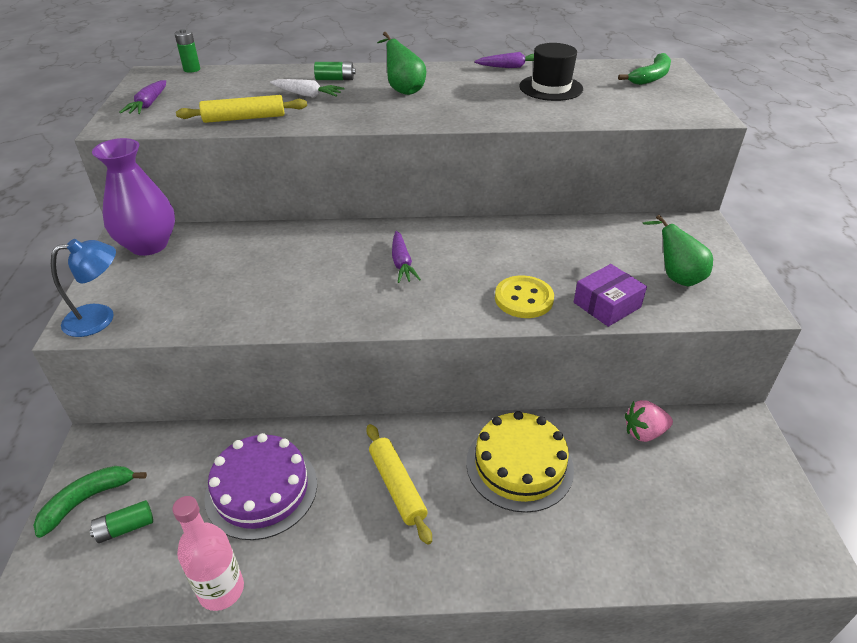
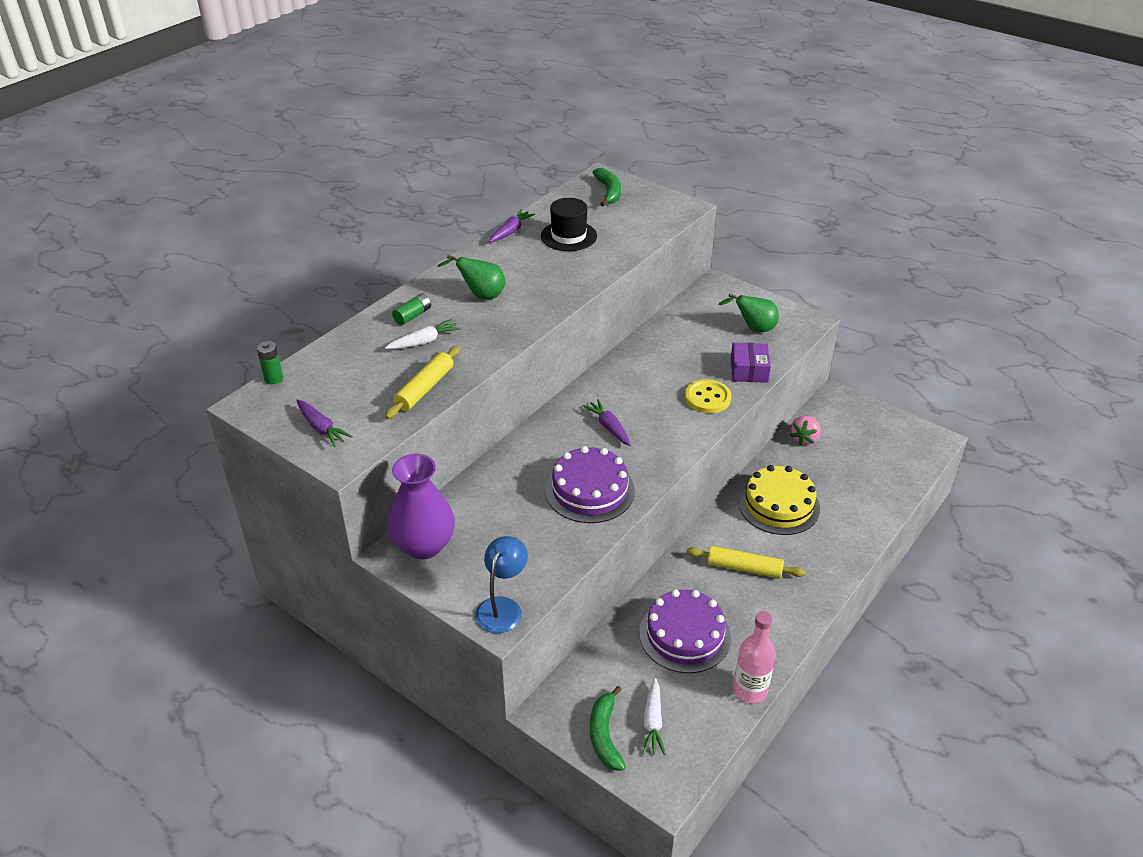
camera: 50 degrees left, 0 degrees up
(125, 528) = (653, 721): green battery -> white carrot
(302, 293) = (590, 490): none -> purple cake
(402, 263) = (609, 427): purple carrot -> purple carrot turned 150 degrees counterclockwise

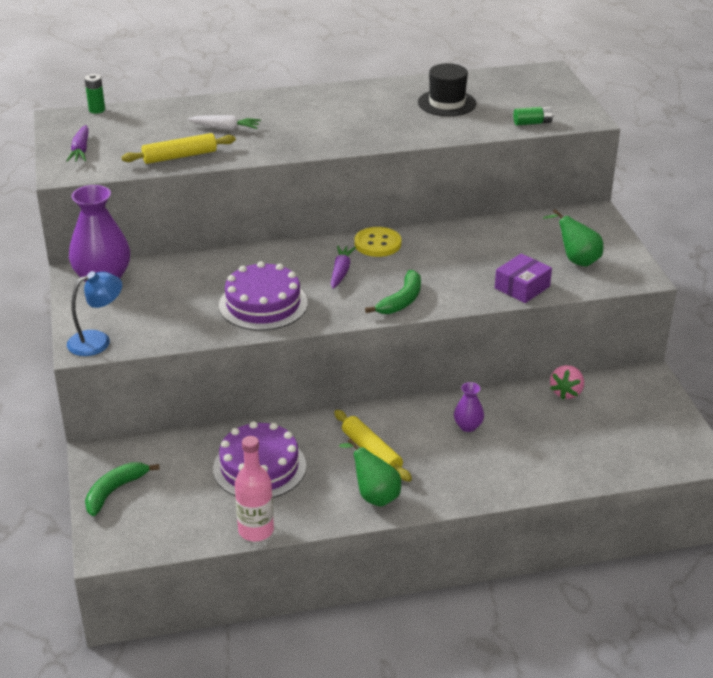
camera: 40 degrees right, 5 degrees down
(412, 316) = (243, 109): green battery -> green battery (532, 123)
(481, 295) = (312, 116): green pear -> green pear (374, 496)
(511, 231) = (405, 83): purple carrot -> none
(609, 192) = (535, 85): green banana -> green banana (401, 301)
(653, 721) = (158, 504): white carrot -> none
(707, 398) = (453, 289): yellow button -> yellow button (377, 244)
(778, 505) = (468, 426): yellow cake -> purple vase
(804, 439) = (566, 392): pink strawberry -> pink strawberry turned 45 degrees counterclockwise

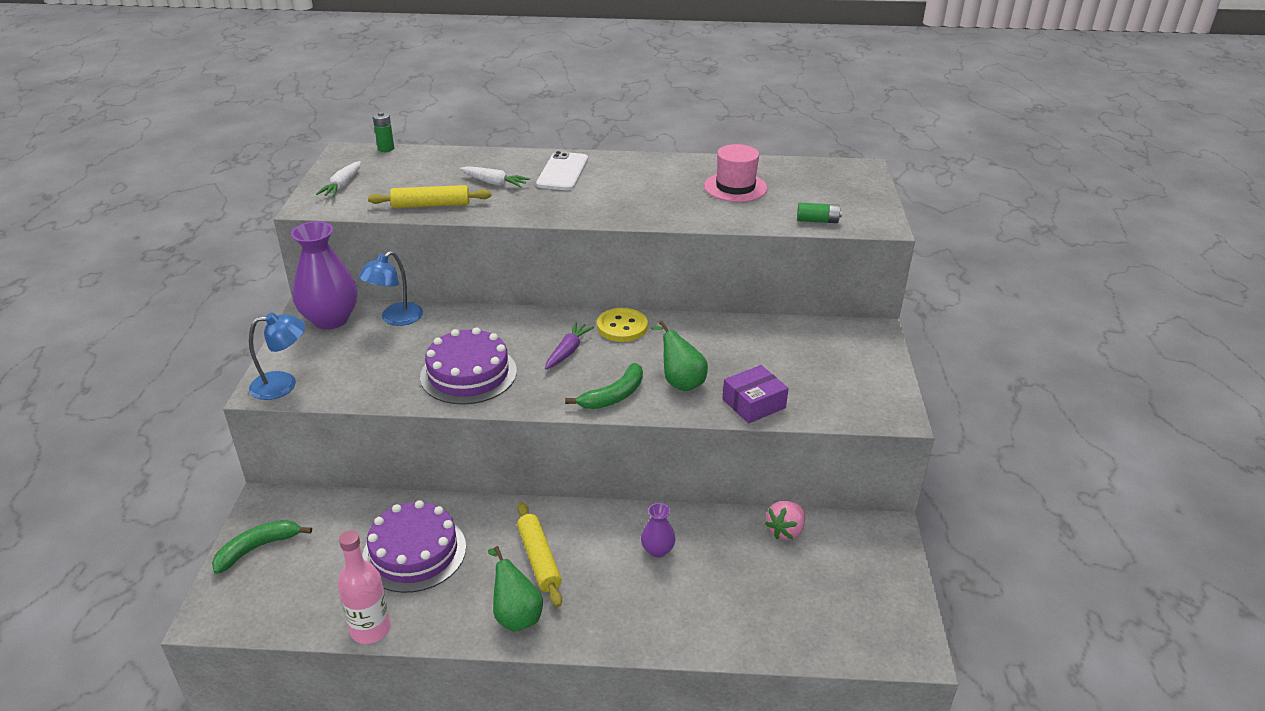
camera: 15 degrees right, 0 degrees up
(81, 150) = (342, 185): purple carrot -> white carrot
(165, 269) = (395, 319): none -> blue lamp
(282, 110) = (562, 172): none -> white phone
(447, 103) = (735, 187): black hat -> pink hat
(576, 260) = (830, 382): green pear -> green pear (680, 382)

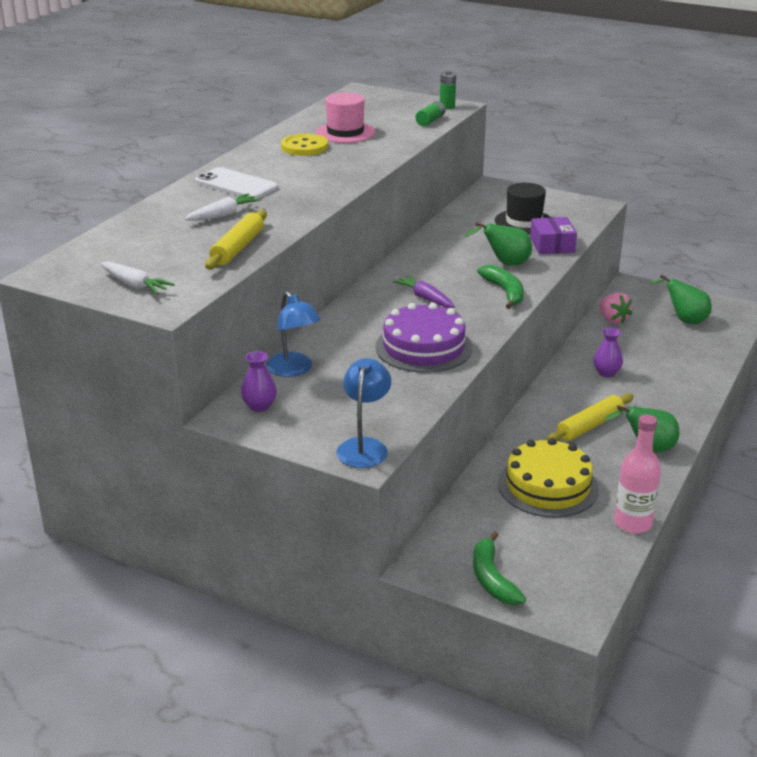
camera: 65 degrees left, 5 degrees down
(330, 319) = (259, 406): purple vase -> purple vase, size x0.49
(386, 148) = (66, 253): green battery -> green battery (447, 107)
(414, 552) = (548, 486): purple cake -> yellow cake
(539, 559) = (589, 426): yellow rolling pin -> yellow rolling pin turned 45 degrees counterclockwise
(622, 327) = (407, 269): yellow button -> yellow button (304, 147)
(797, 372) = (524, 222): none -> black hat
(835, 595) = (684, 320): none -> green pear

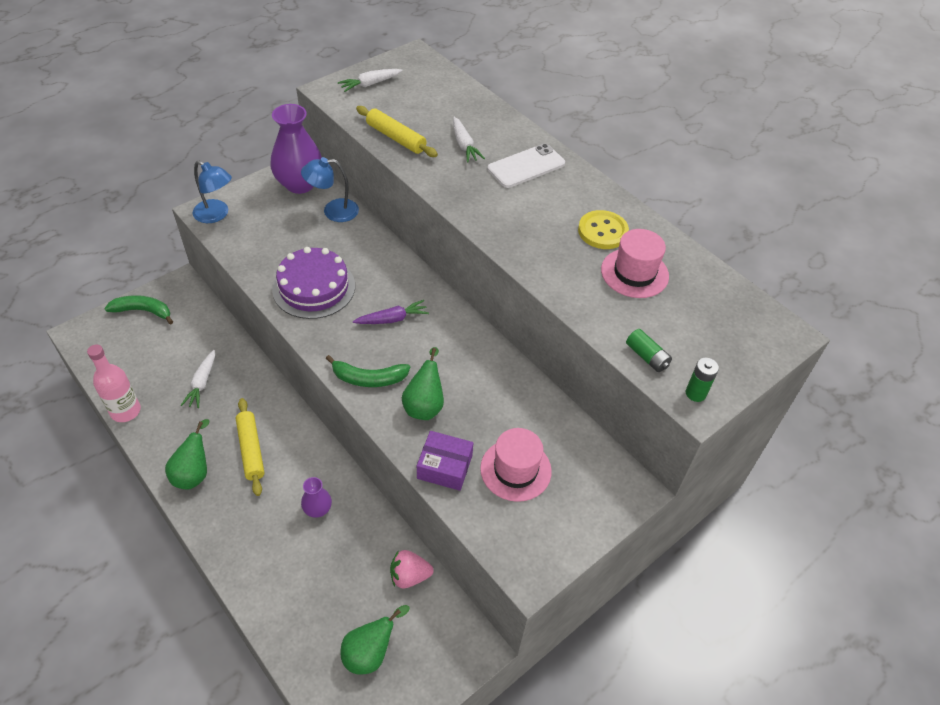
camera: 110 degrees right, 20 degrees up
(259, 406) = (300, 184): purple vase -> purple vase, size x2.06
(524, 222) = (515, 470): black hat -> pink hat
(548, 486) = (202, 383): yellow cake -> white carrot

